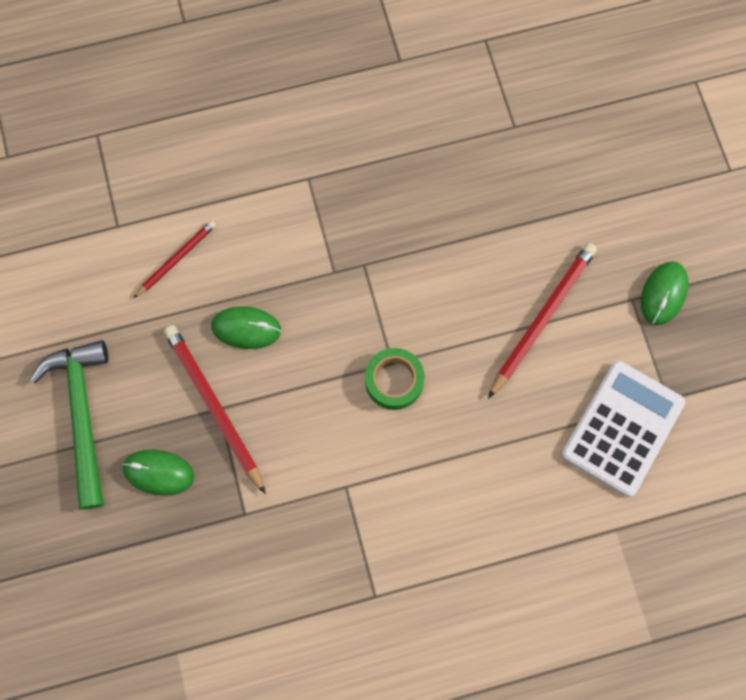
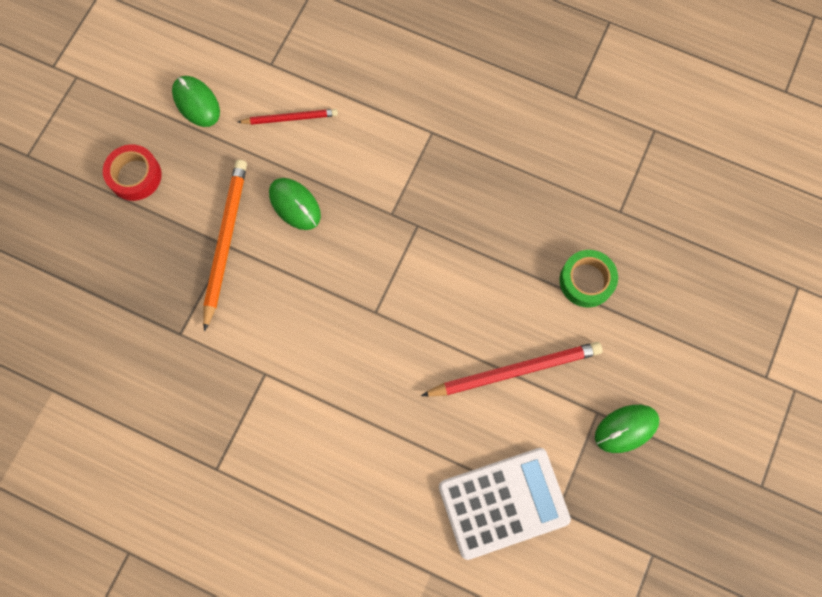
camera: 40 degrees right, 0 degrees up
(83, 415) = (135, 176): green hammer -> red tape
(158, 472) = (149, 256): green mouse -> green mouse (196, 102)
(214, 407) = (225, 242): red pencil -> orange pencil
(394, 381) = (365, 327): green tape -> green tape (586, 281)

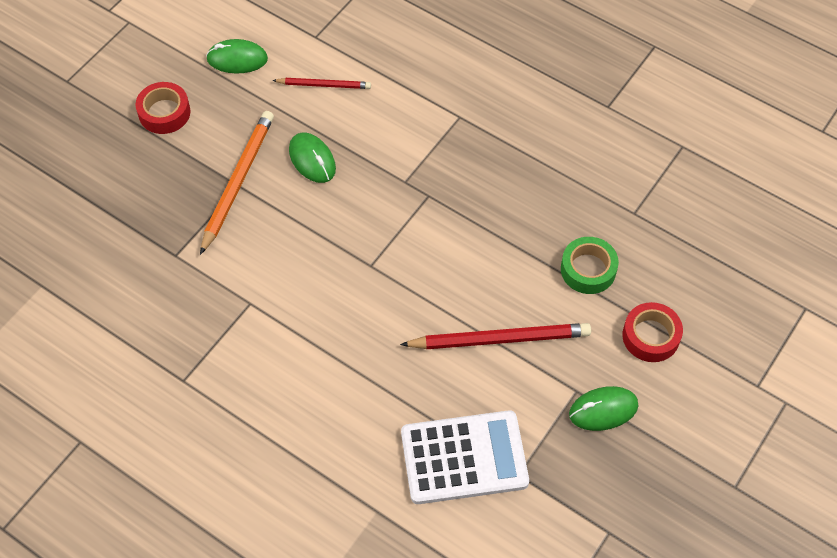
camera: 10 degrees right, 15 degrees down
(196, 102) = (237, 59): green mouse -> green mouse turned 60 degrees counterclockwise
(658, 342) = (650, 336): none -> red tape

